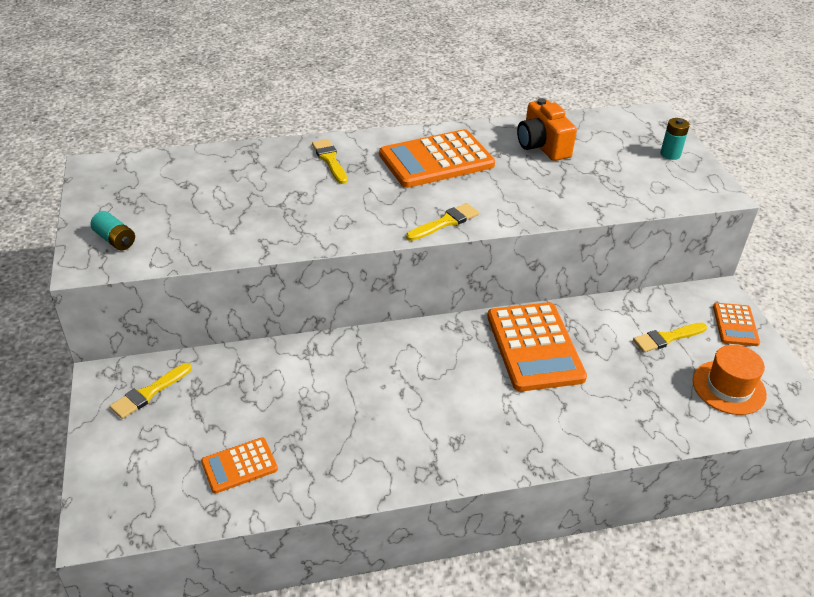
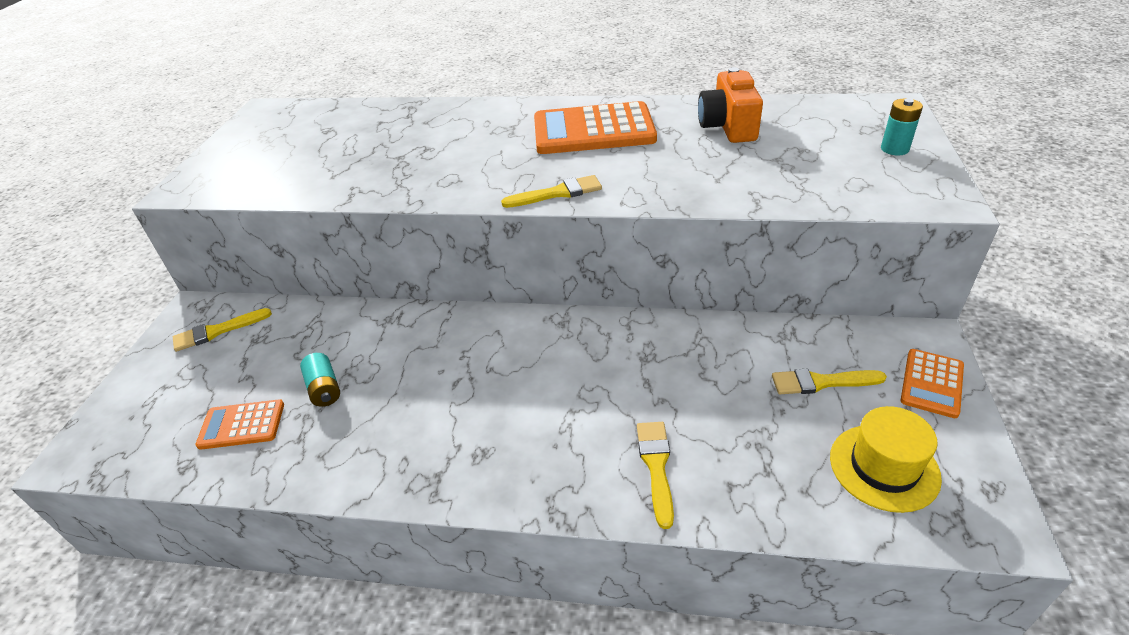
camera: 25 degrees right, 0 degrees up
(115, 240) = (224, 171): turquoise battery -> turquoise battery (324, 389)
(330, 160) = (481, 121): yellow brush -> yellow brush (656, 466)
(534, 347) = (639, 360): orange calculator -> none
(728, 387) = (884, 467): orange hat -> yellow hat

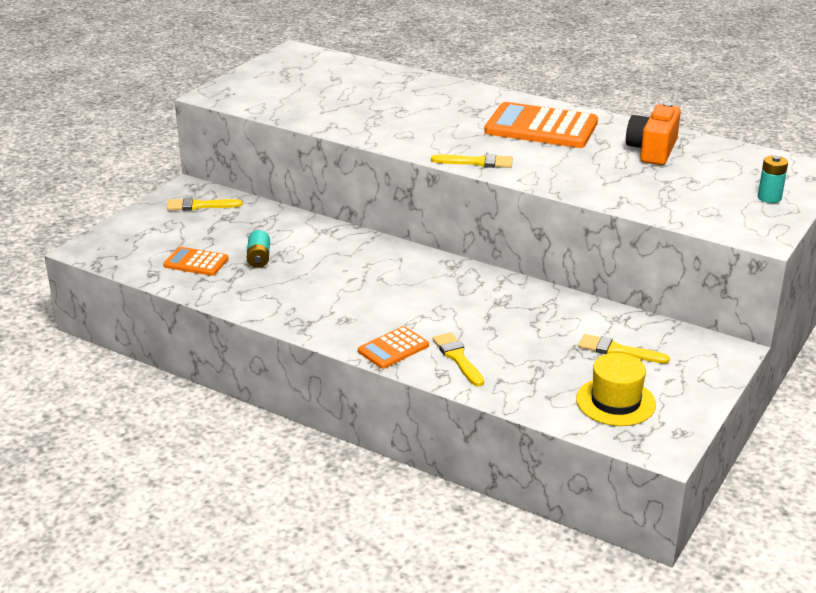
camera: 20 degrees right, 10 degrees down
(656, 466) = (457, 358): yellow brush -> yellow brush turned 45 degrees counterclockwise
(931, 383) = (702, 374): orange calculator -> orange calculator (393, 348)

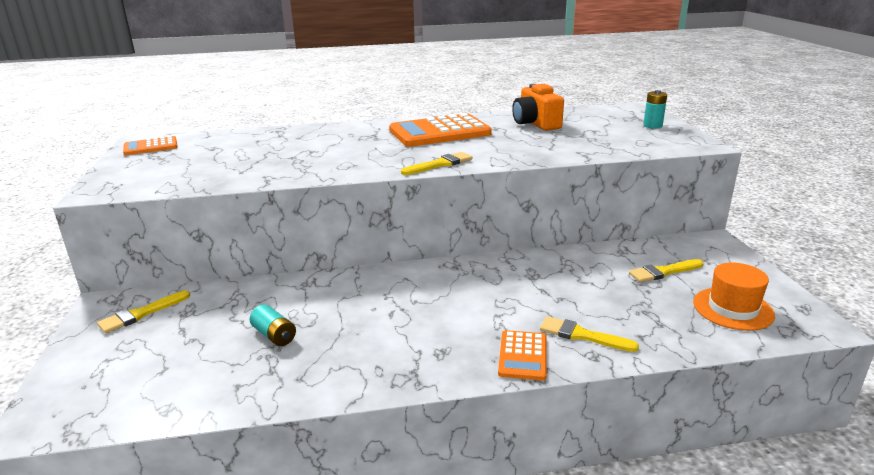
camera: 40 degrees left, 5 degrees down
(196, 262) = (208, 372): orange calculator -> orange calculator (151, 147)
(615, 402) = (733, 309): yellow hat -> orange hat

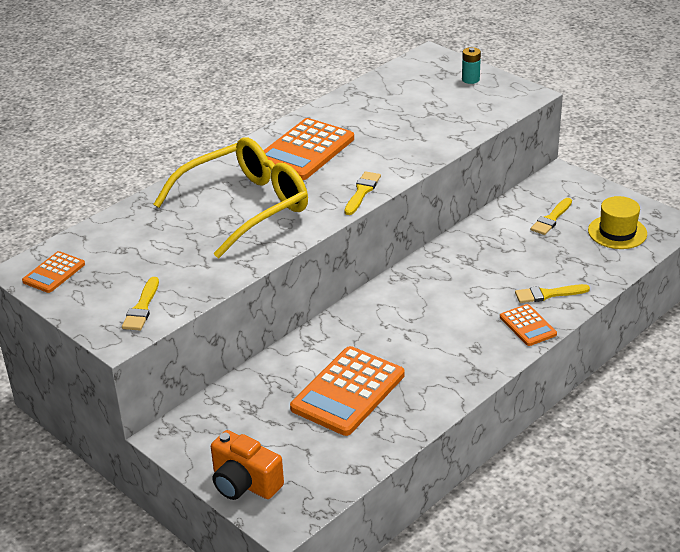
camera: 35 degrees left, 10 degrees up
(141, 314) = (216, 428): yellow brush -> yellow brush (142, 308)
(274, 335) = (348, 391): turquoise battery -> orange calculator
(336, 149) = (245, 207): none -> yellow glasses
(535, 124) = (373, 109): orange camera -> orange camera (244, 483)
(733, 309) = (617, 232): orange hat -> yellow hat

